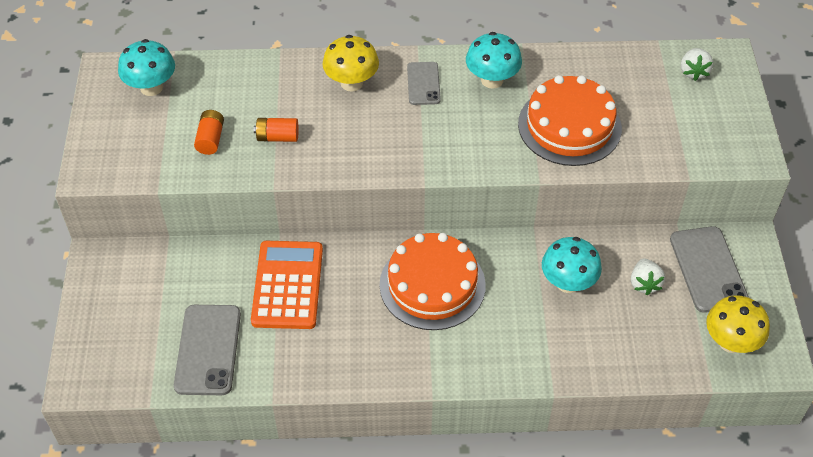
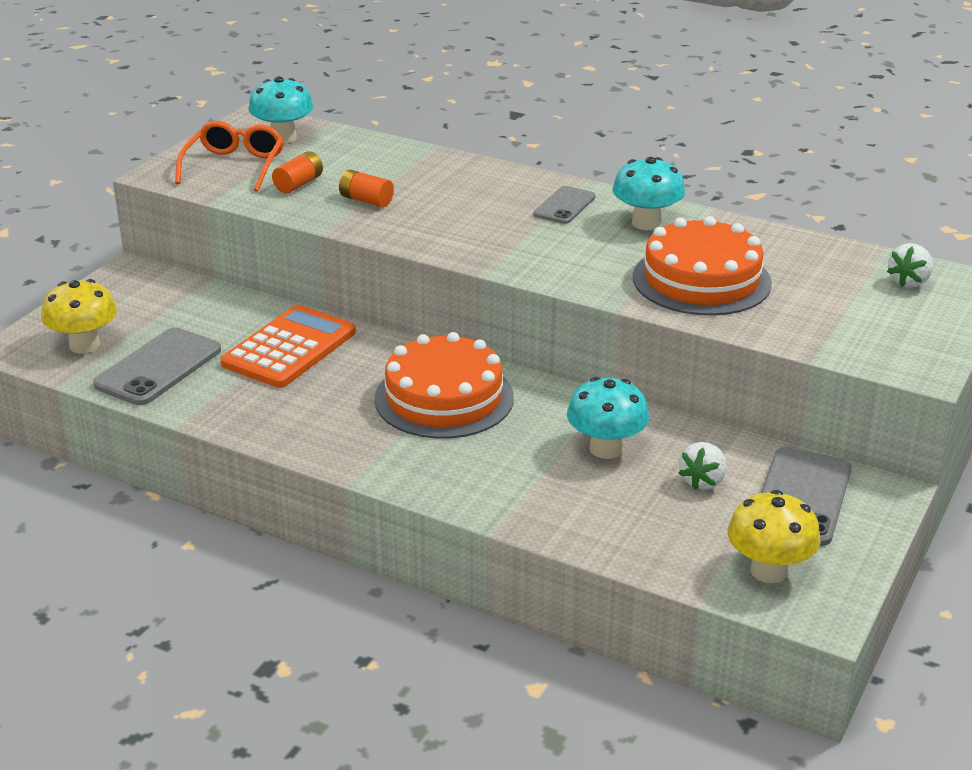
camera: 30 degrees right, 20 degrees down
(141, 138) = (234, 166): none -> orange glasses
(351, 83) = (486, 185): yellow mushroom -> yellow mushroom (84, 345)

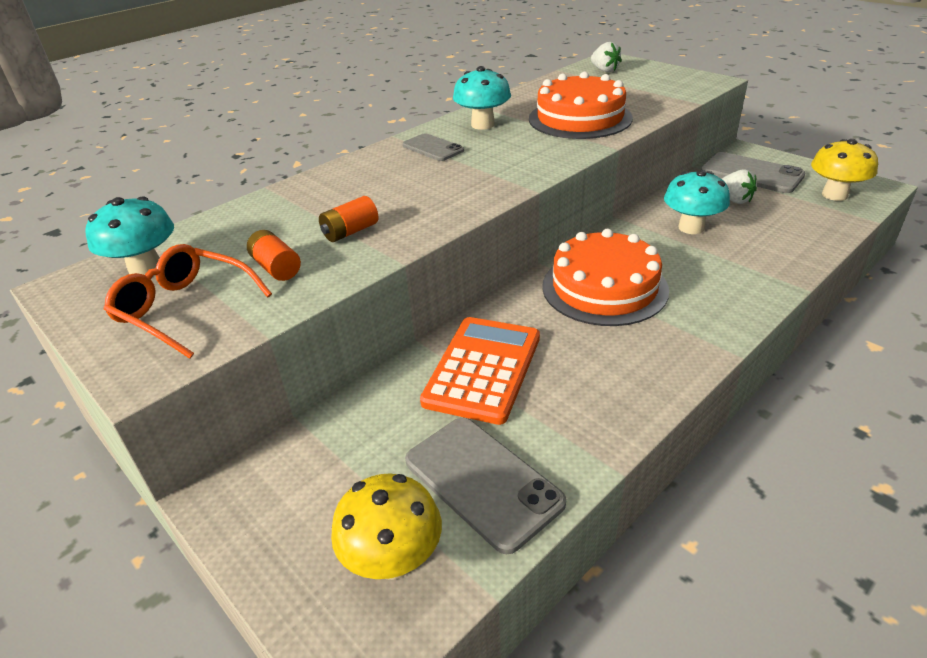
camera: 70 degrees left, 5 degrees up
(289, 348) = (483, 369): orange calculator -> orange calculator turned 60 degrees clockwise

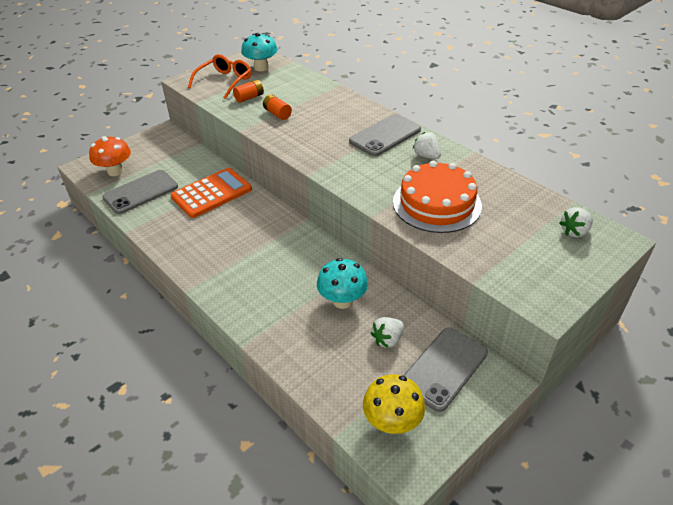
camera: 90 degrees right, 5 degrees up
(393, 560) = (115, 171): yellow mushroom -> orange mushroom
(432, 148) = (385, 135): grey phone -> grey phone, size x1.64
(482, 125) = (426, 156): turquoise mushroom -> white strawberry
(483, 369) = (212, 193): orange calculator -> orange calculator turned 60 degrees counterclockwise
(604, 287) = (272, 243): orange cake -> none

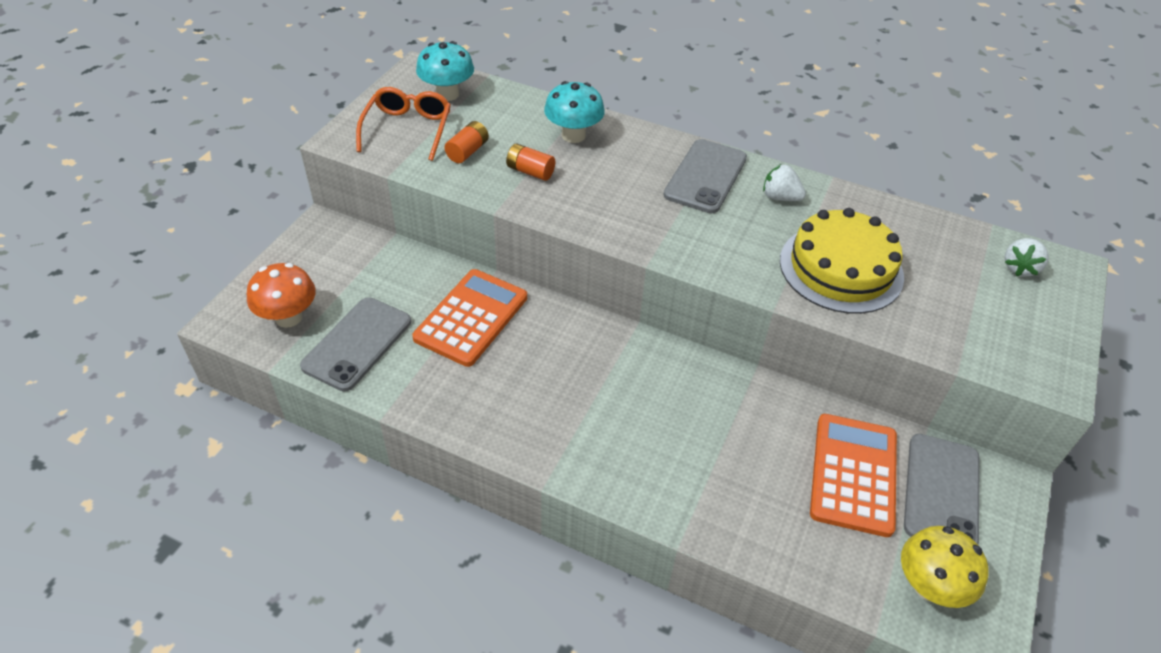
camera: 25 degrees left, 5 degrees up
(342, 301) = (763, 436): turquoise mushroom -> turquoise mushroom (573, 135)
(387, 339) = (853, 474): white strawberry -> orange calculator
(436, 203) = (841, 268): orange cake -> yellow cake

